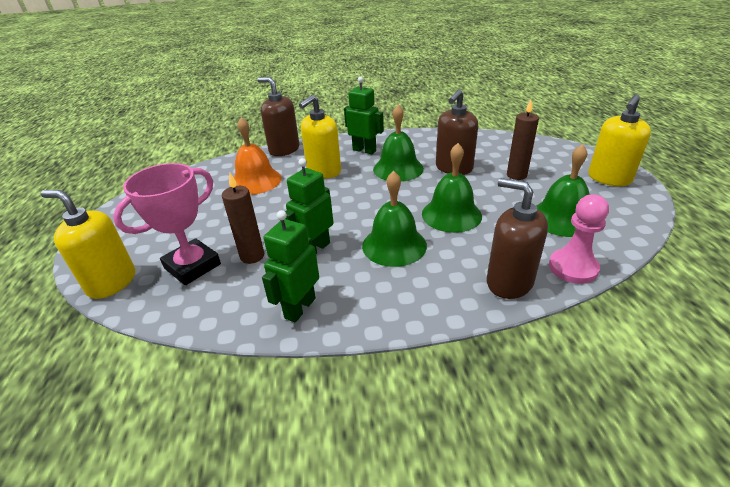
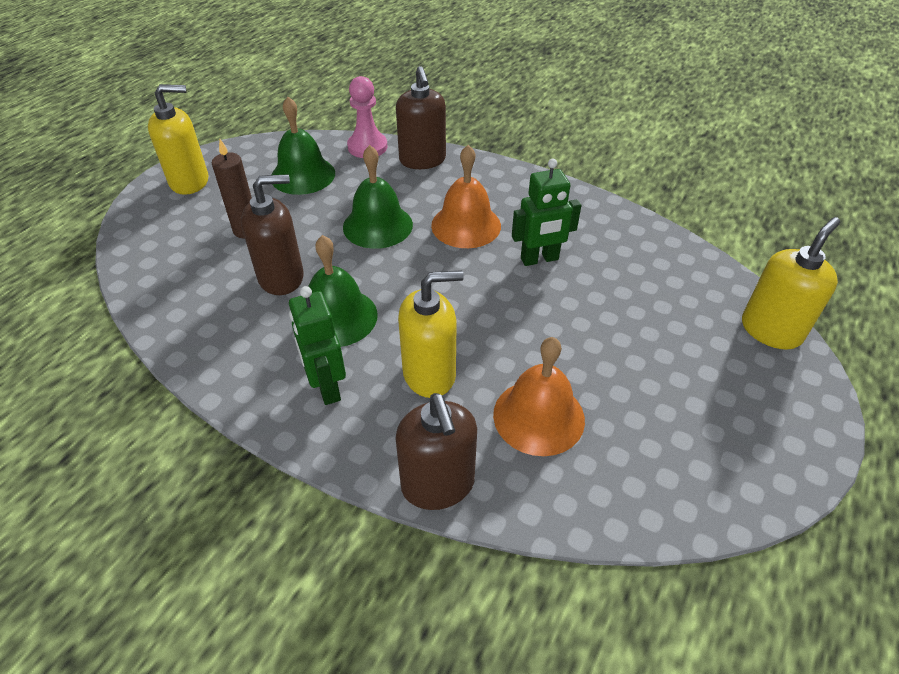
camera: 145 degrees left, 10 degrees up
(112, 282) = (771, 330): yellow soap dispenser -> yellow soap dispenser turned 105 degrees counterclockwise
(192, 266) = (676, 305): pink trophy -> none
(252, 256) = (607, 284): brown candle -> none
(299, 308) = (591, 216): green robot -> none
(394, 245) = (466, 225): green bell -> orange bell

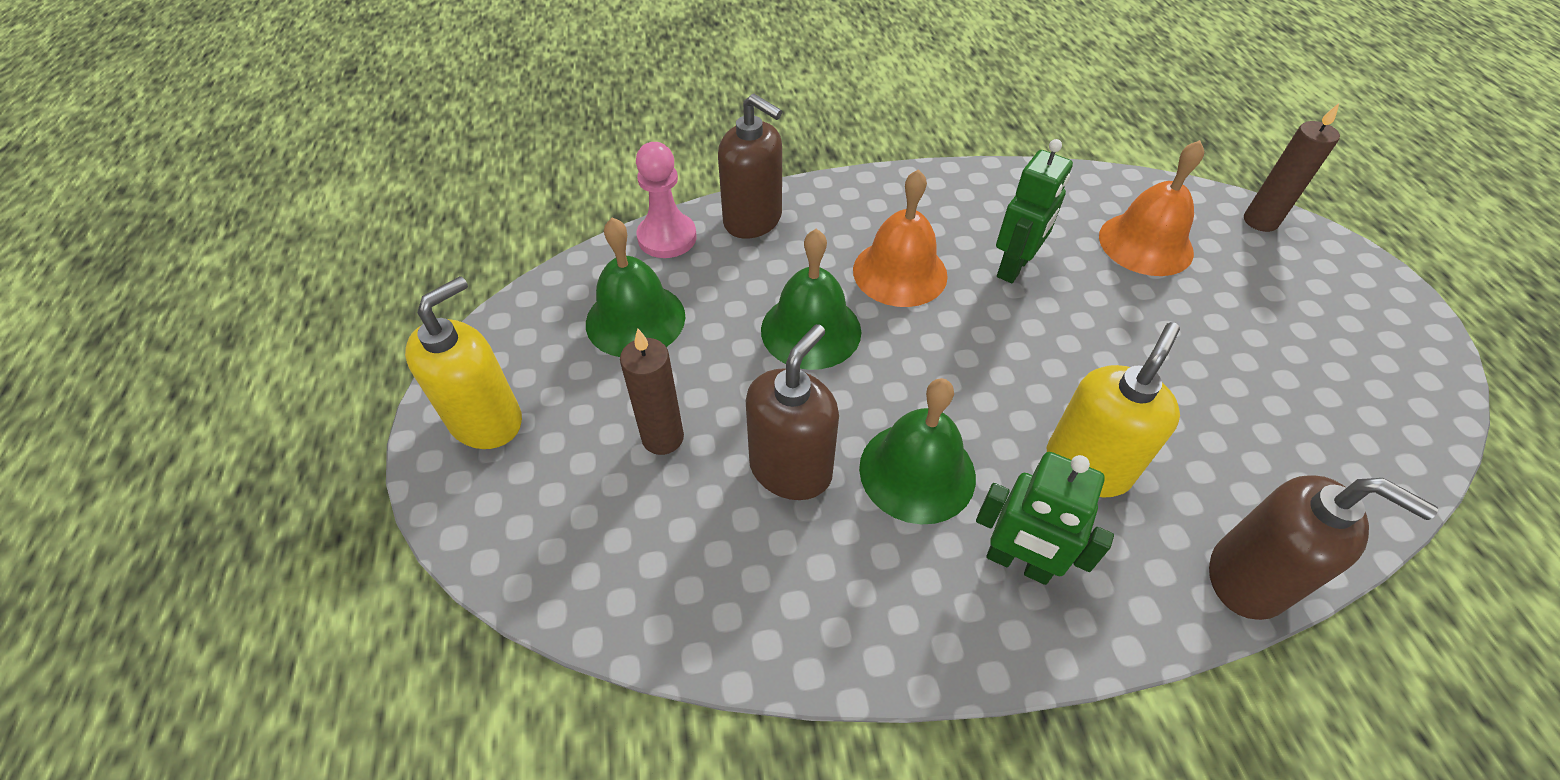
camera: 40 degrees left, 5 degrees up
(538, 416) = (1224, 435): orange bell -> orange bell (1145, 244)
(771, 330) = (1260, 221): yellow soap dispenser -> brown candle

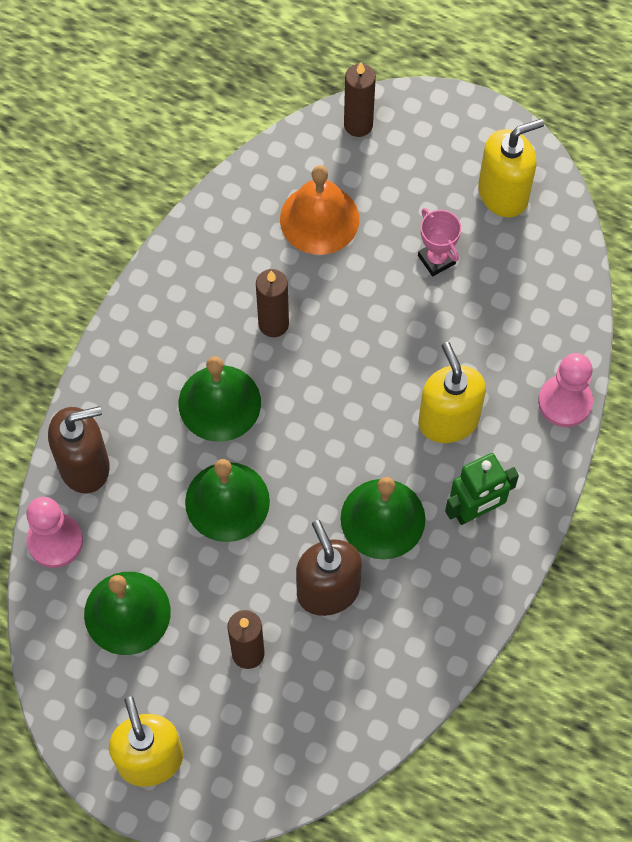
camera: 55 degrees left, 15 degrees up
(900, 272) = (219, 403): orange bell -> green bell
(1014, 267) = (273, 324): green robot -> brown candle
(1230, 350) = (436, 259): none -> pink trophy
(1247, 578) = (565, 402): brown soap dispenser -> pink pawn
(1368, 364) = (503, 193): none -> yellow soap dispenser

